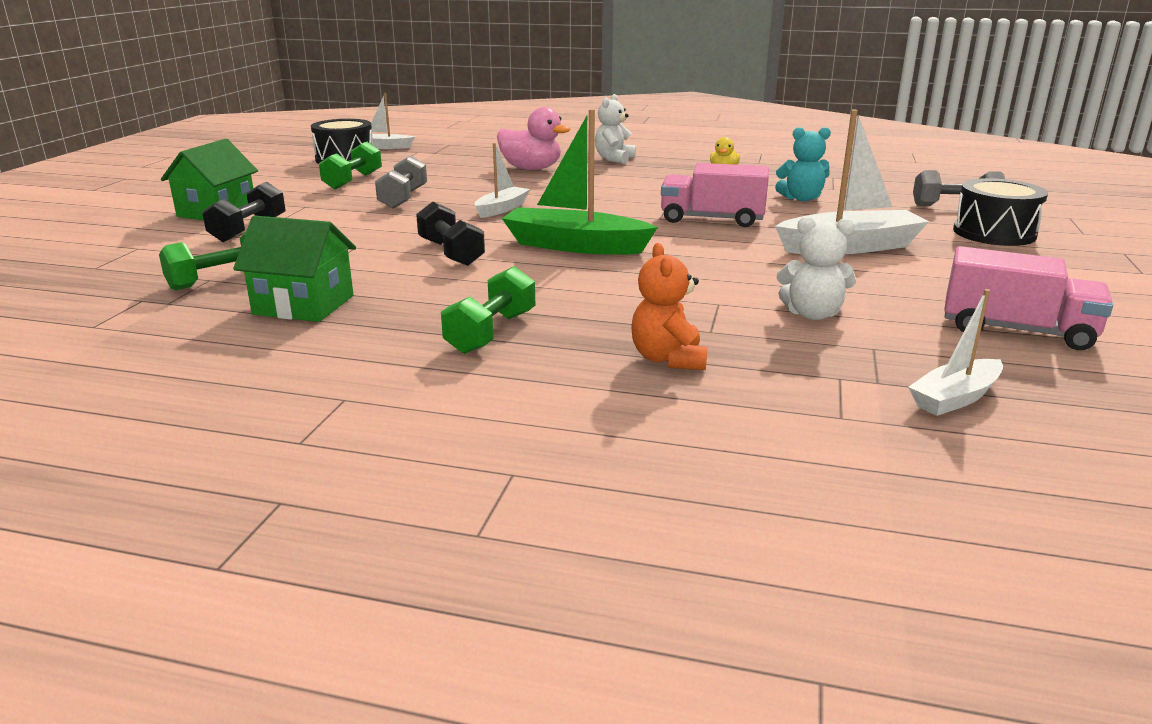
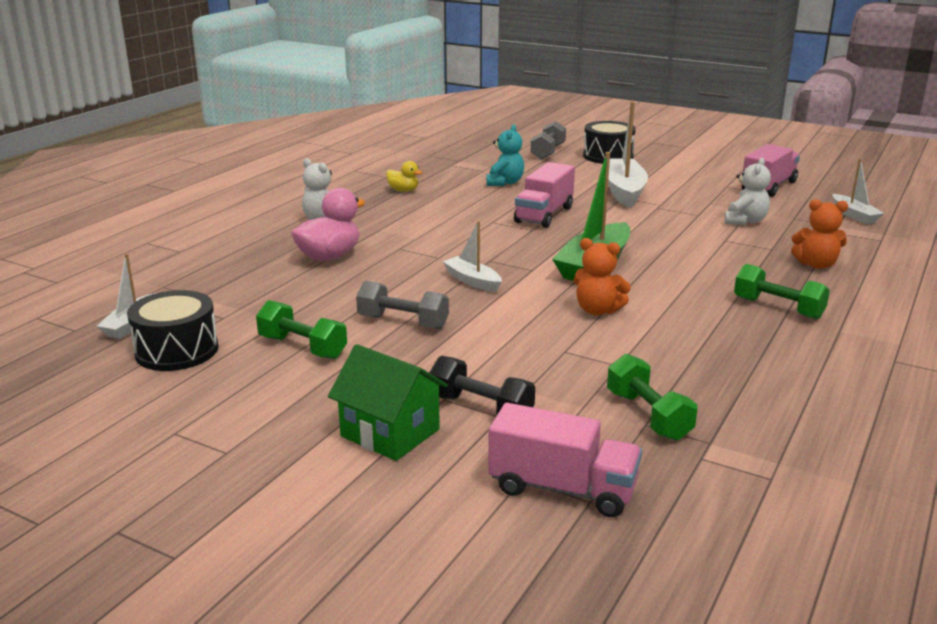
camera: 75 degrees left, 0 degrees up
(116, 259) = (562, 489): none -> pink truck
(304, 305) = (720, 375): green house -> none
(451, 253) = (597, 310): black dumbbell -> orange teddy bear

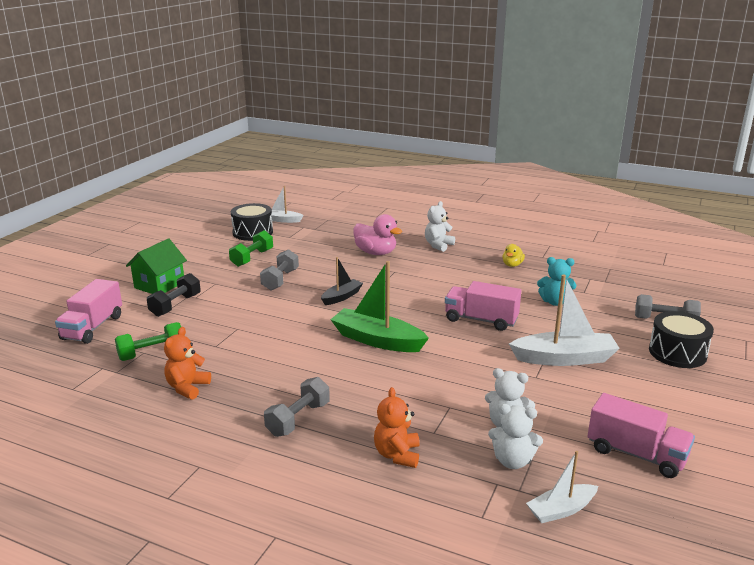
camera: 85 degrees right, 0 degrees up
(472, 281) = (342, 297): white boat -> black boat
(597, 310) = (295, 340): orange teddy bear -> orange teddy bear (187, 388)
(778, 308) = (298, 419): green dumbbell -> grey dumbbell
(800, 224) = (512, 461): none -> white teddy bear

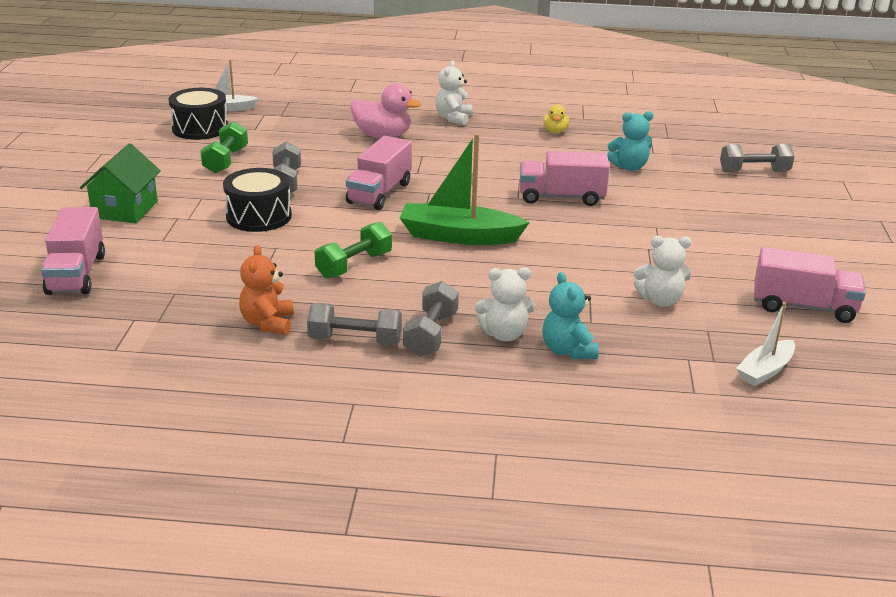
camera: 20 degrees left, 5 degrees up
(152, 353) = (187, 292): green dumbbell -> green dumbbell (354, 265)
(175, 305) = (170, 231): black dumbbell -> none
(238, 414) = (355, 341): none -> grey dumbbell
(342, 297) = (379, 193): black boat -> pink truck
(397, 455) = (568, 350): orange teddy bear -> turquoise teddy bear
(512, 461) = (690, 335): white teddy bear -> white teddy bear (504, 334)
(564, 358) = (677, 225): white boat -> none
(677, 353) = (785, 203): black drum -> black drum (259, 216)

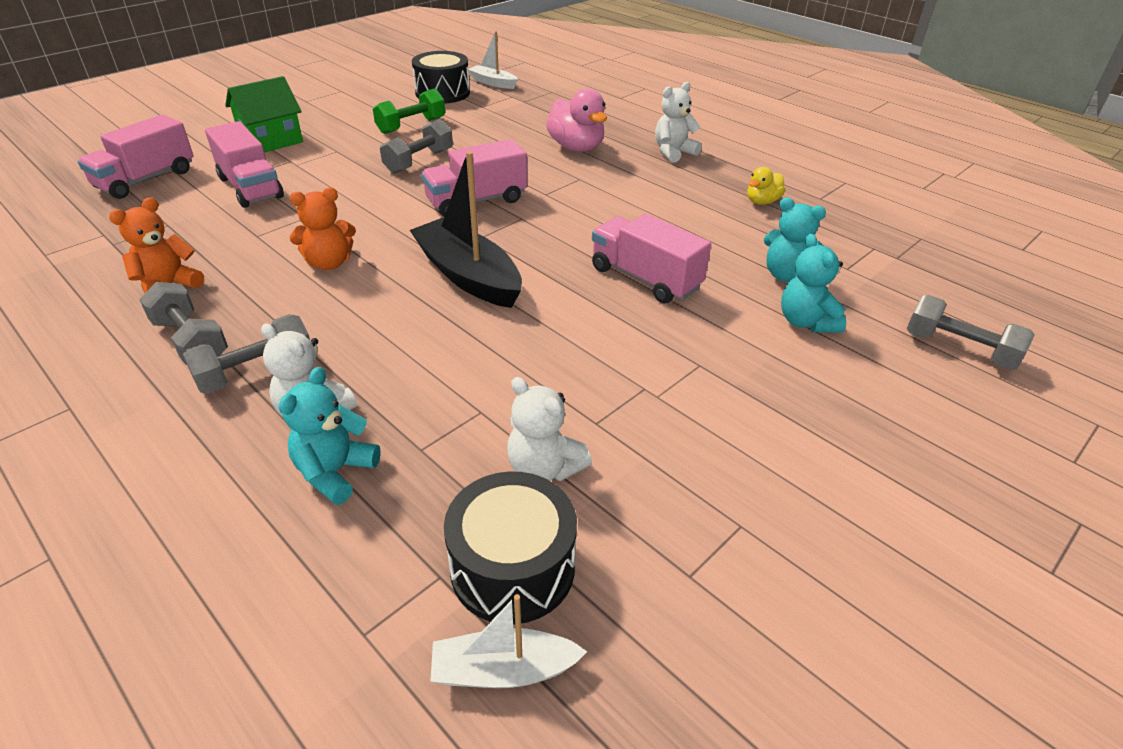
camera: 40 degrees right, 10 degrees up
(259, 216) = (345, 183): black drum -> black drum (512, 567)
(354, 265) = (329, 263): green dumbbell -> orange teddy bear
(459, 236) = (468, 276): green boat -> black boat
(673, 186) = (806, 322): none -> turquoise teddy bear
(803, 307) = (724, 598): pink truck -> pink truck (250, 187)

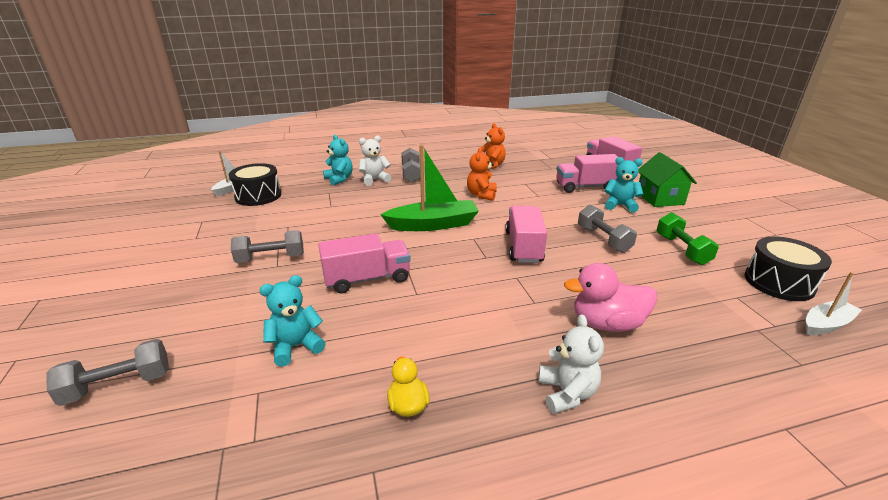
camera: 120 degrees right, 10 degrees down
(190, 341) = (445, 166): grey dumbbell -> grey dumbbell (271, 258)
(468, 276) = (433, 224): black boat -> green boat
(544, 468) = (284, 210): white teddy bear -> none
(806, 322) = (246, 324): turquoise teddy bear -> turquoise teddy bear (619, 205)

